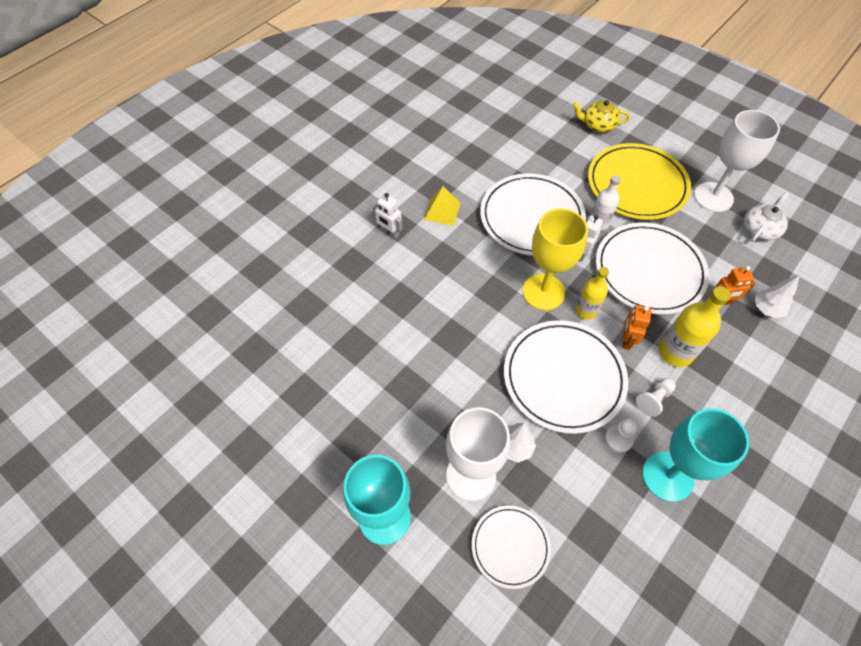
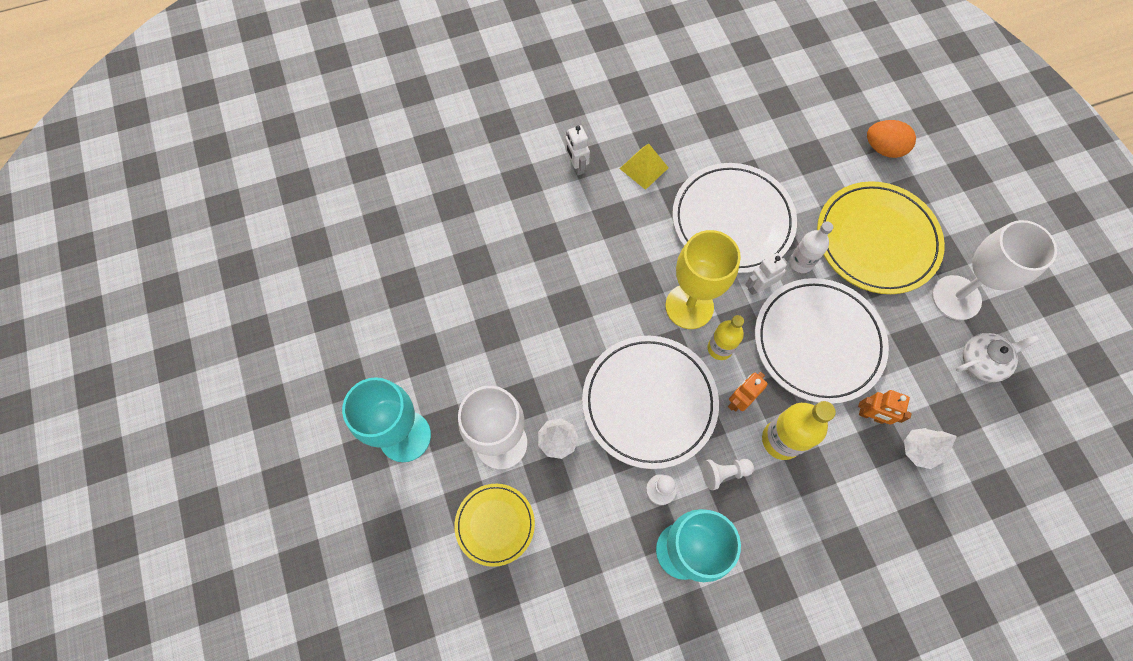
camera: 30 degrees right, 10 degrees up
(510, 546) = (495, 524): white plate -> yellow plate
(598, 125) = (883, 149): yellow teapot -> orange egg

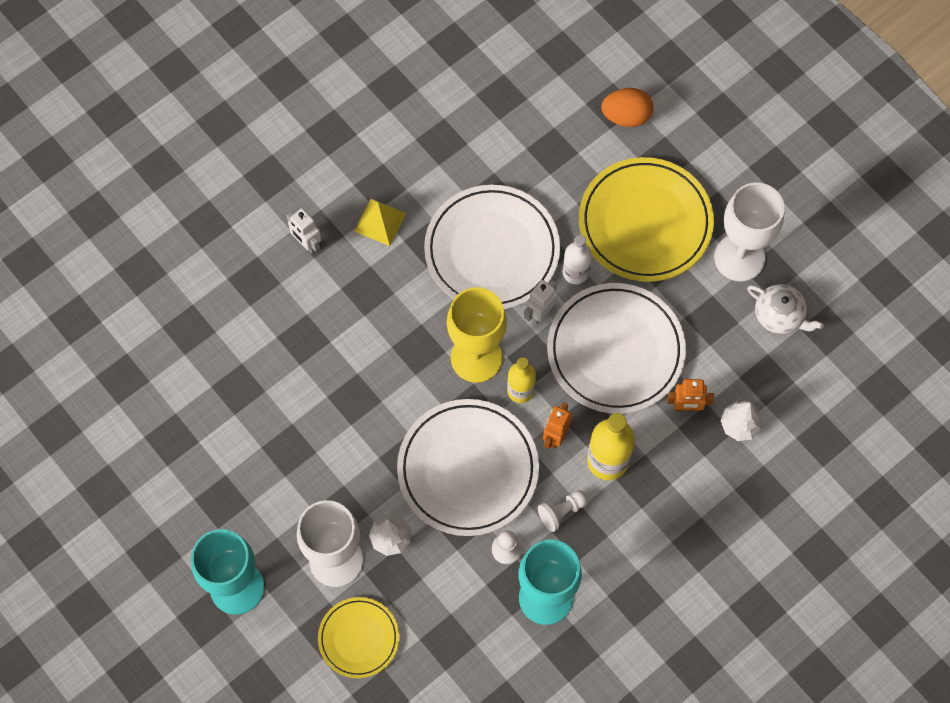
camera: 20 degrees left, 0 degrees up
(982, 361) = (779, 315): white teapot -> white teapot turned 75 degrees clockwise

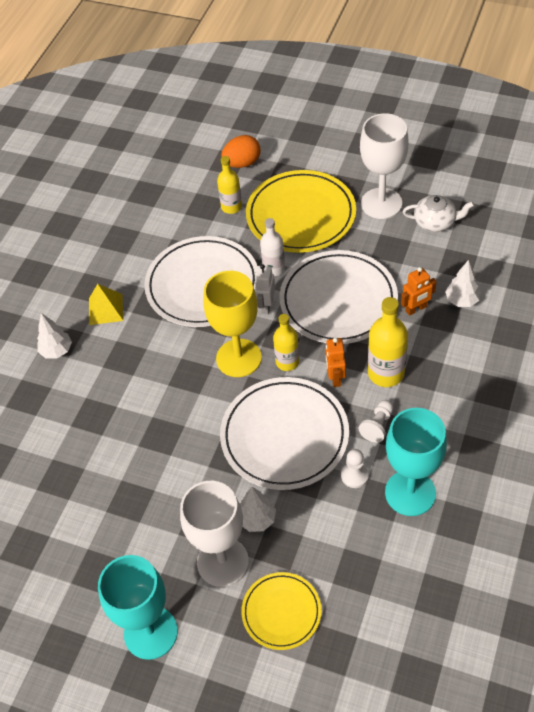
camera: 25 degrees left, 15 degrees down
(307, 243) = (57, 351): white robot -> white tree
(579, 168) = (231, 207): none -> yellow bottle

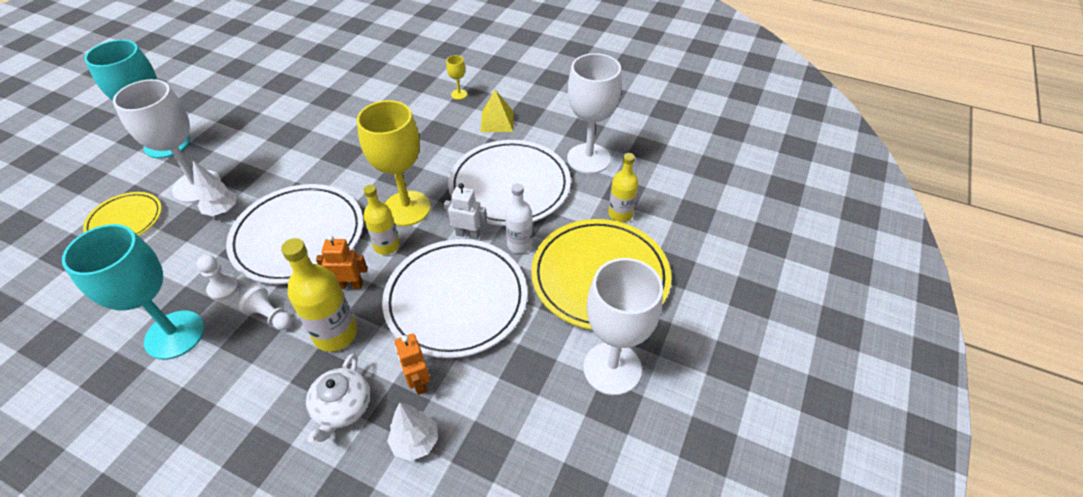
camera: 90 degrees right, 5 degrees down
(57, 351) = (459, 94): white tree -> yellow goblet
(161, 232) = (588, 159): none -> white goblet
(242, 163) = (692, 228): orange egg -> none
(435, 222) = (567, 434): white teapot -> white teapot (342, 407)

